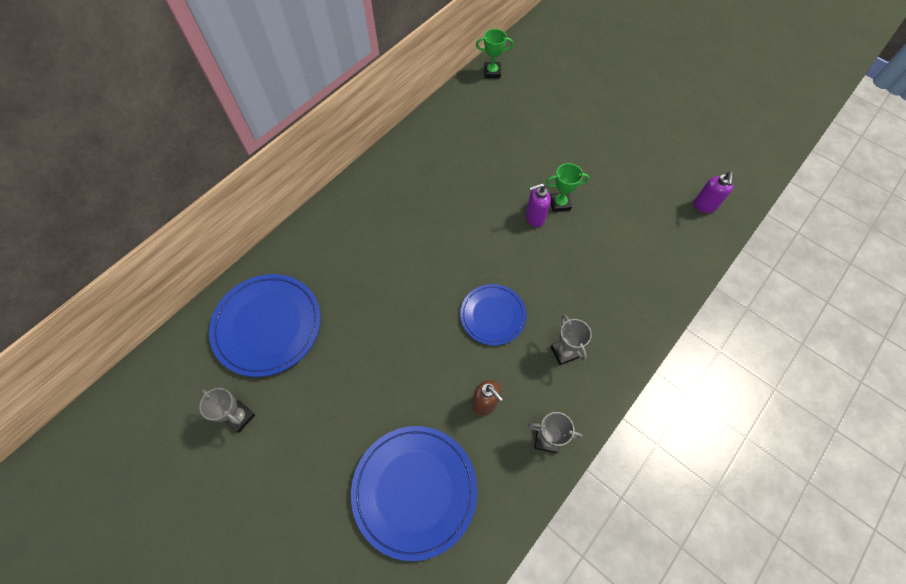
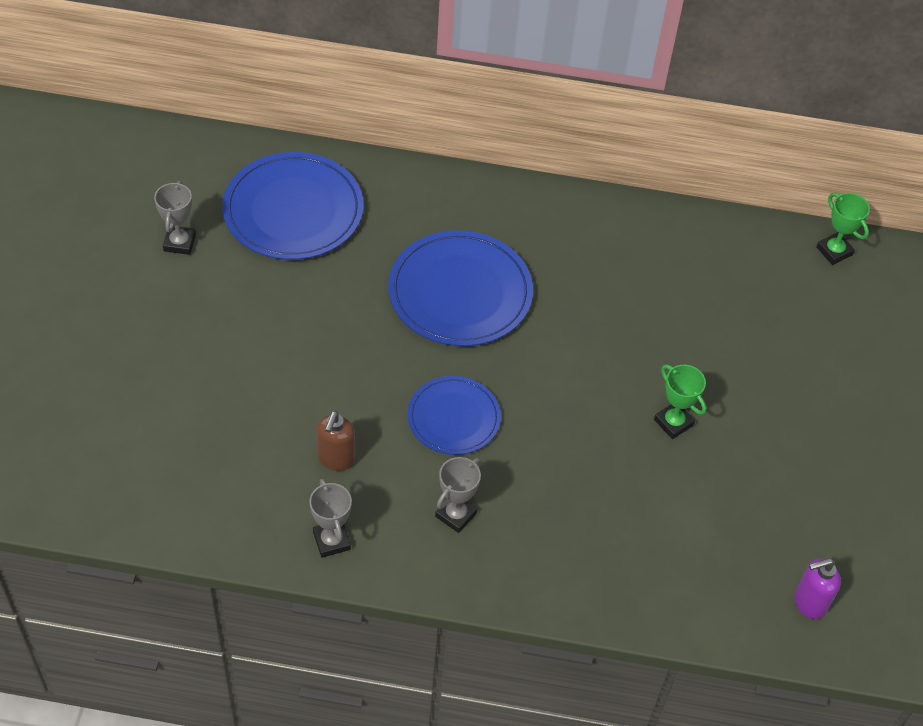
camera: 55 degrees right, 10 degrees down
(414, 490) = (196, 436): blue plate -> blue plate (460, 292)
(534, 218) = (628, 403): purple soap dispenser -> none

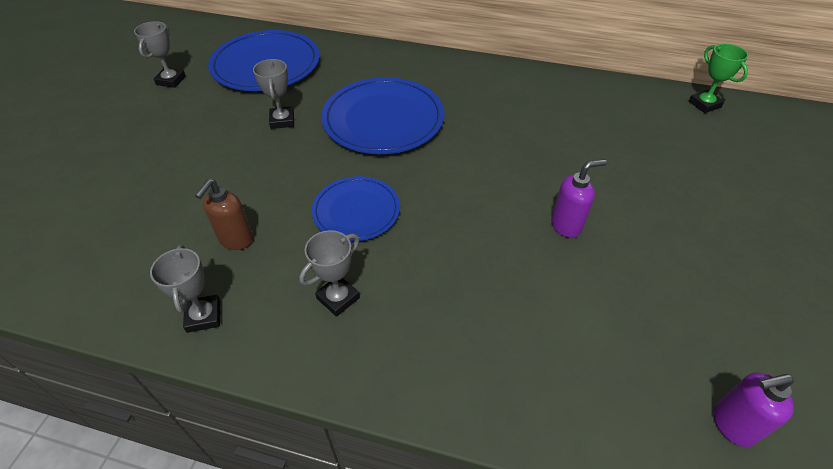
camera: 10 degrees right, 5 degrees down
(340, 300) = (282, 120): none -> grey trophy
(673, 422) = (566, 225): green trophy -> purple soap dispenser

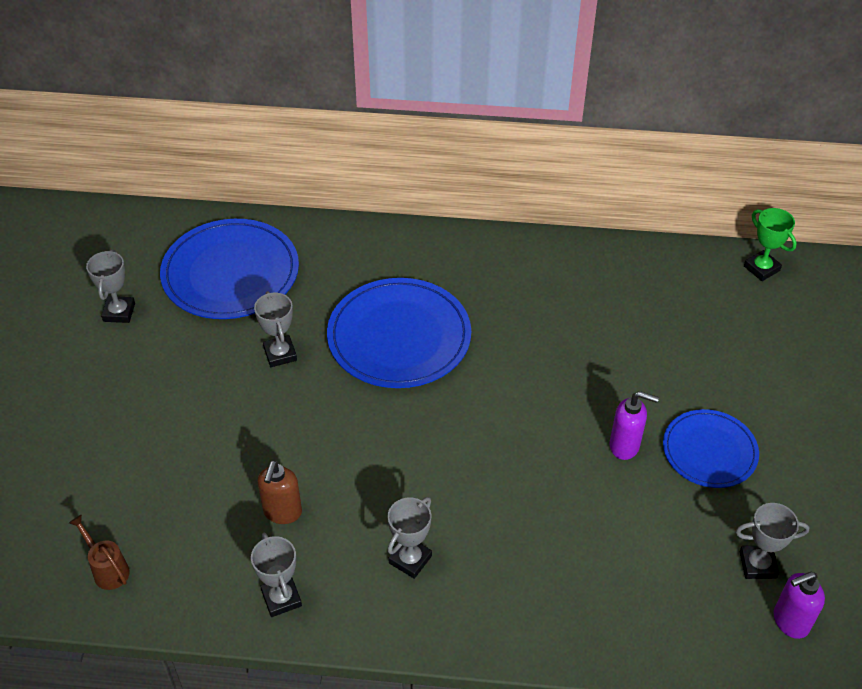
camera: 10 degrees left, 0 degrees up
(62, 266) = (107, 569): none -> brown watering can
(356, 211) = (401, 460): blue plate -> blue plate (709, 451)
(566, 225) = (625, 446): purple soap dispenser -> purple soap dispenser turned 45 degrees clockwise
(695, 356) = (757, 564): none -> grey trophy

